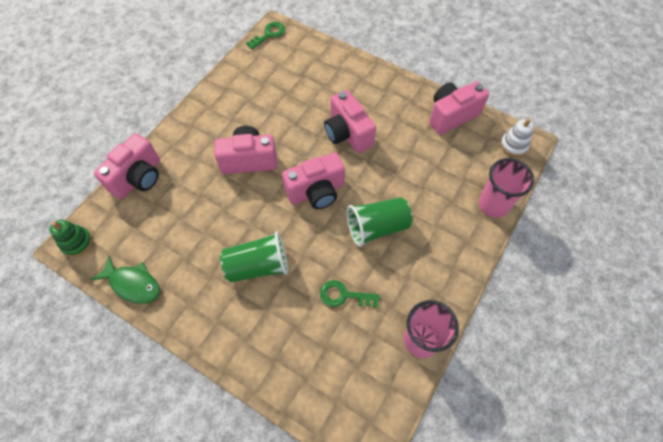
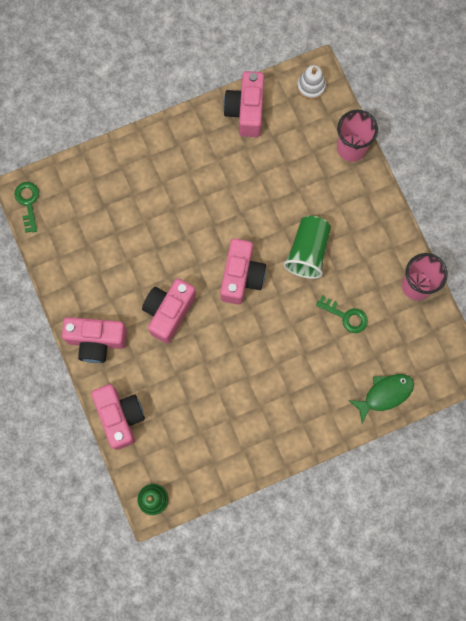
camera: 55 degrees left, 15 degrees up
(133, 284) = (225, 471): green fish -> green fish (385, 394)
(258, 266) = (277, 365): green cup -> none
(344, 295) = (346, 316): green key -> green key turned 105 degrees counterclockwise
(347, 134) = (201, 211): pink camera -> pink camera (96, 341)

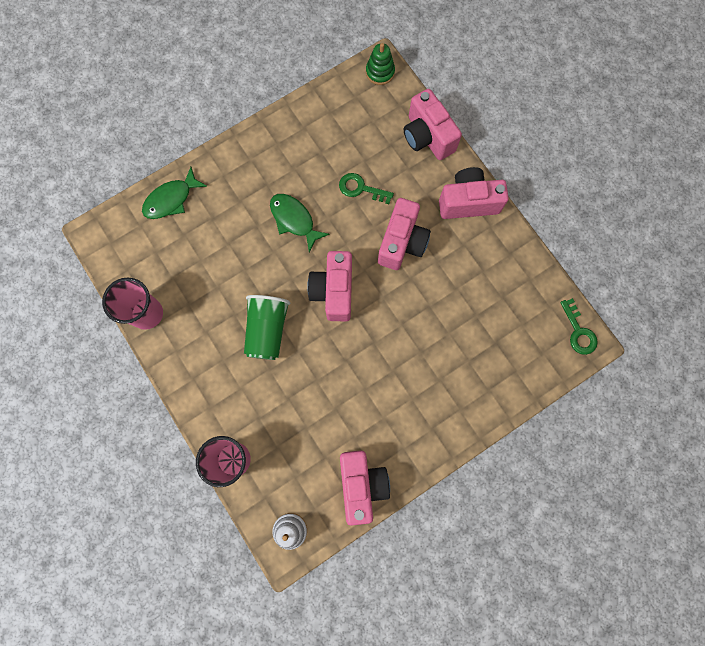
camera: 170 degrees right, 0 degrees up
(267, 352) = (294, 220): none -> green fish
(346, 316) = (218, 269): green key -> green key (361, 188)

